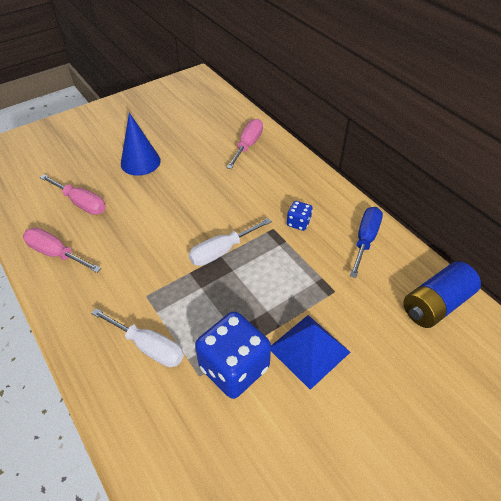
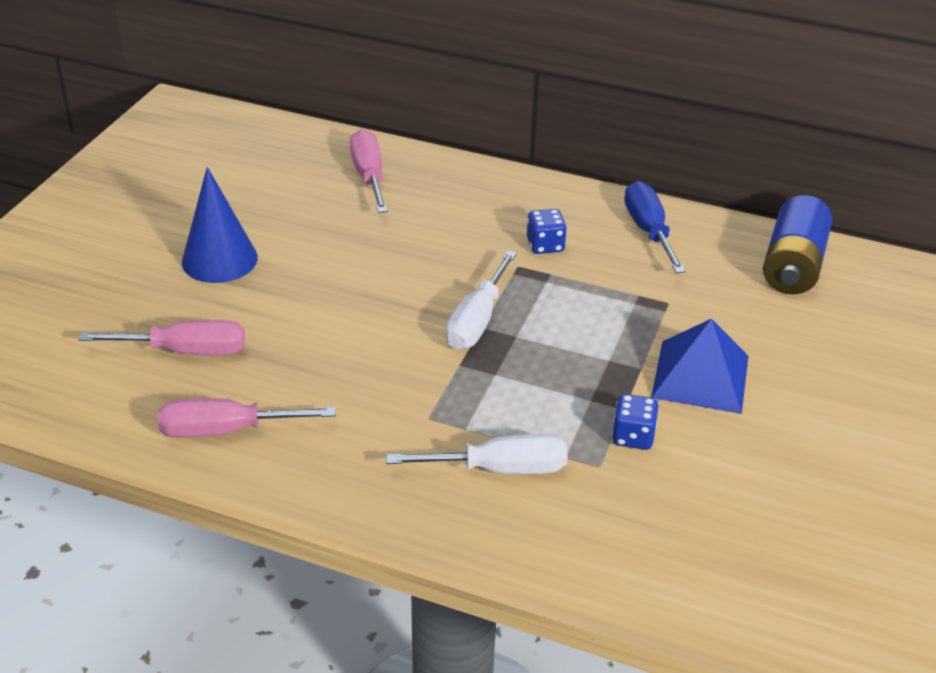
camera: 35 degrees left, 10 degrees down
(234, 368) = (633, 436): blue dice -> blue dice, size x0.47

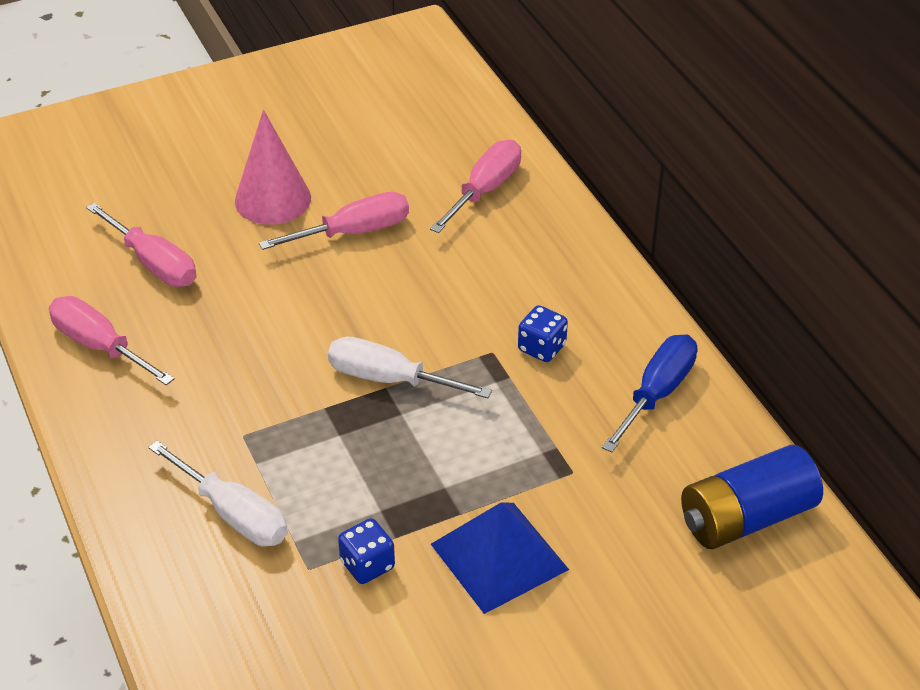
camera: 45 degrees right, 5 degrees up
(219, 259) = (273, 199): blue cone -> pink cone
(314, 248) = (354, 232): none -> pink screwdriver
(477, 320) = (389, 379): white screwdriver -> white screwdriver turned 45 degrees clockwise

